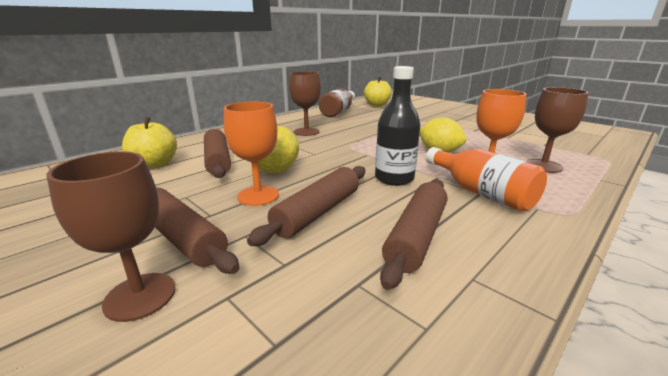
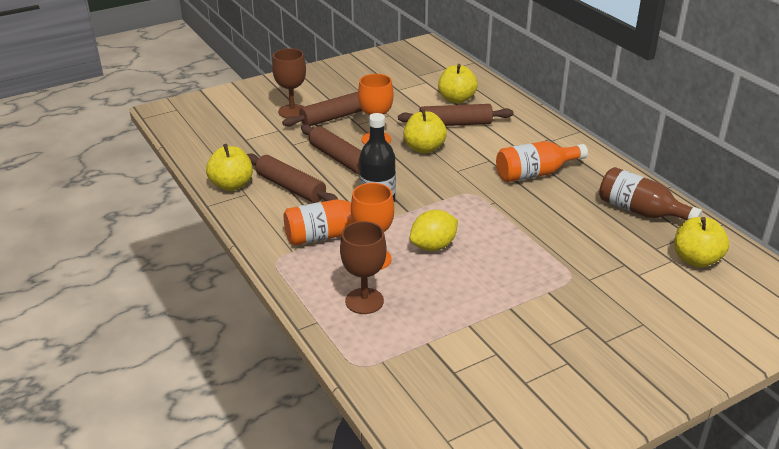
camera: 105 degrees right, 10 degrees up
(306, 132) = (535, 174): brown goblet -> orange bottle
(465, 305) = (232, 185): none -> yellow apple

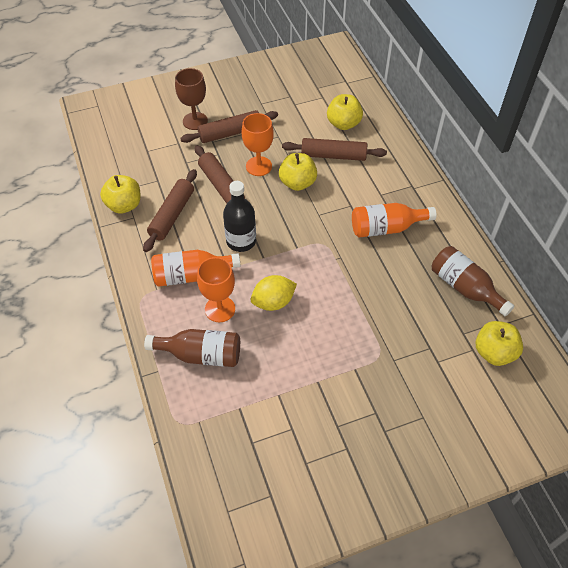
camera: 10 degrees right, 20 degrees up
(291, 187) = (172, 215): brown rolling pin -> brown rolling pin turned 60 degrees clockwise
(364, 301) = (201, 355): brown goblet -> brown bottle

